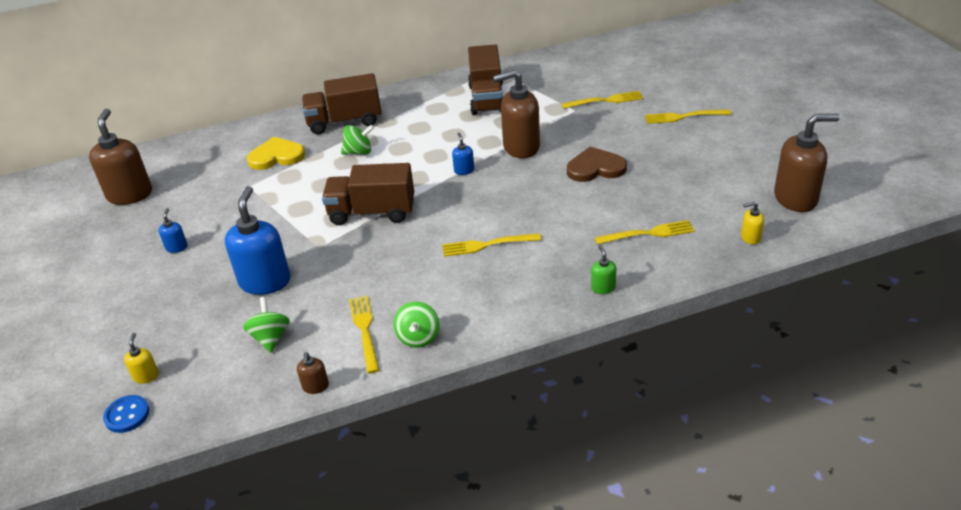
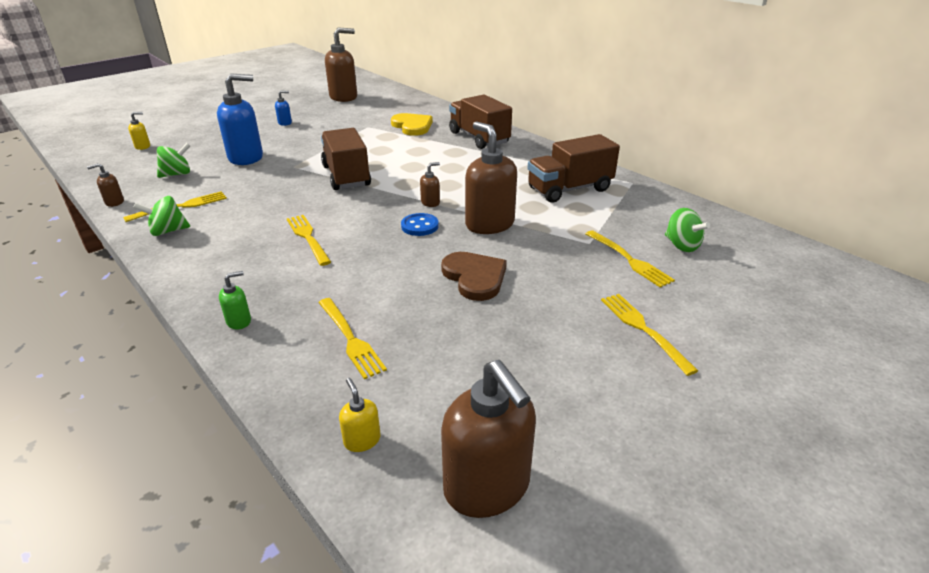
camera: 65 degrees right, 5 degrees down
(127, 415) = (104, 150): blue button -> blue button (419, 226)
(359, 152) = (435, 153): green spinning top -> green spinning top (681, 245)
(464, 170) = (430, 202): blue soap dispenser -> brown soap dispenser

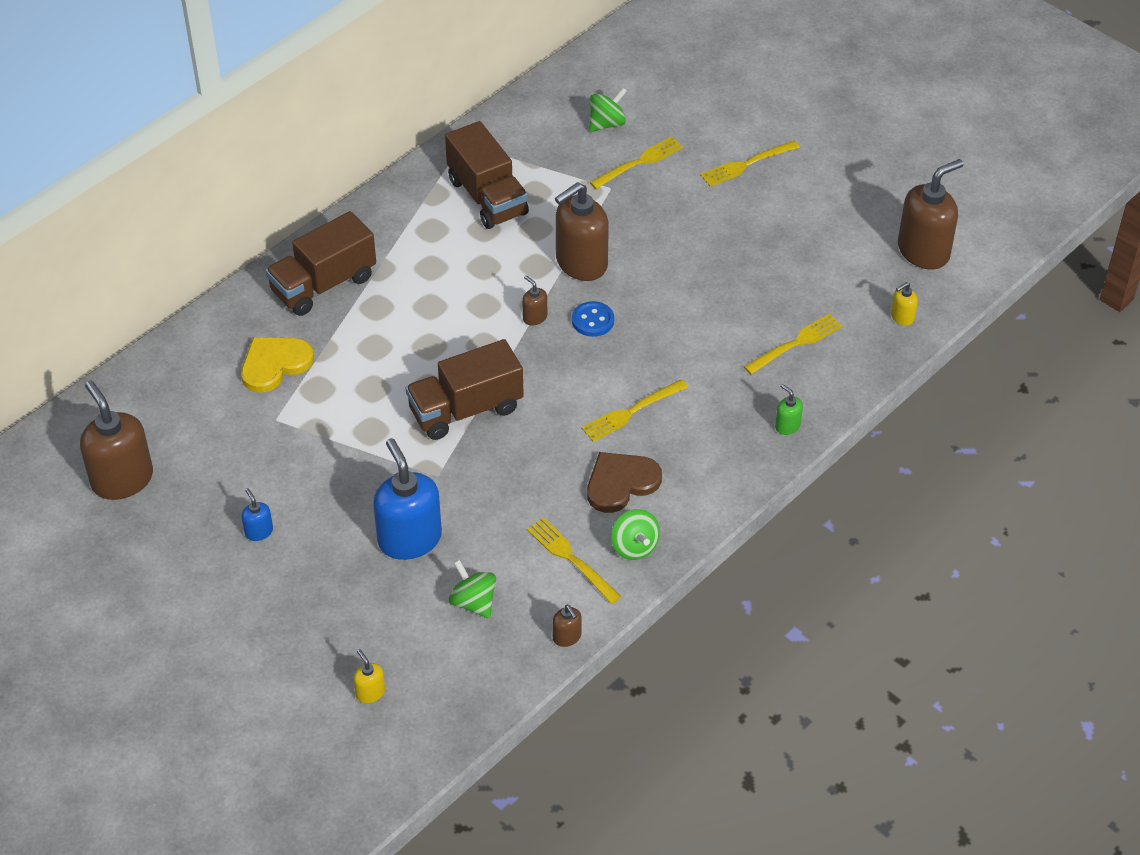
camera: 95 degrees left, 15 degrees up
(475, 277) = (687, 270): brown heart -> brown heart (621, 483)

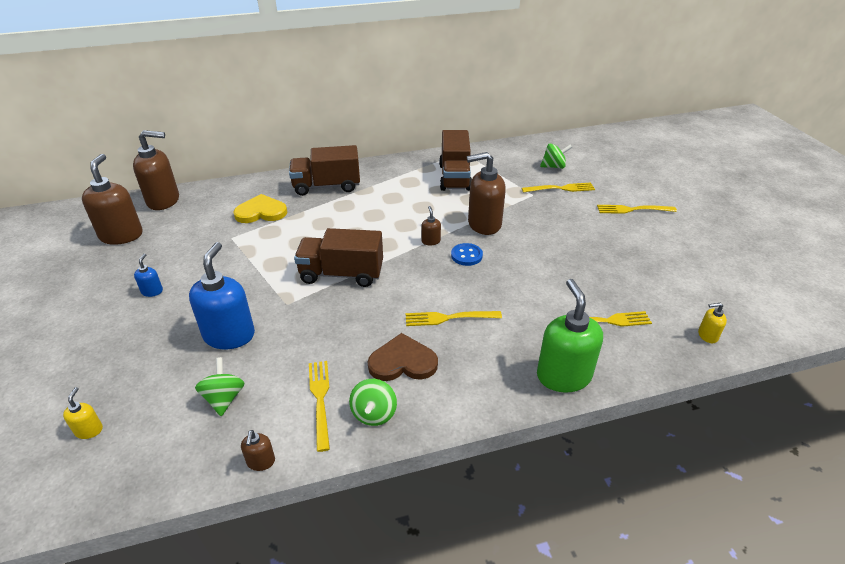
camera: 30 degrees right, 10 degrees down
(787, 426) = (563, 376): green soap dispenser -> green soap dispenser, size x2.24
(923, 251) = (747, 299): brown soap dispenser -> brown soap dispenser (164, 201)

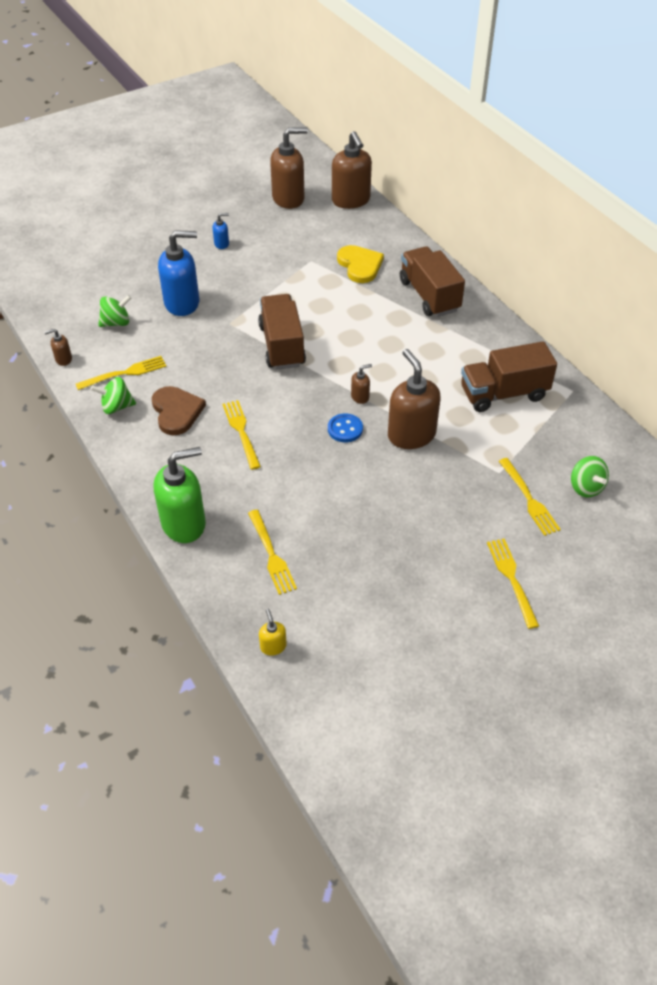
camera: 75 degrees right, 10 degrees up
(89, 430) = (77, 271): yellow soap dispenser -> none

